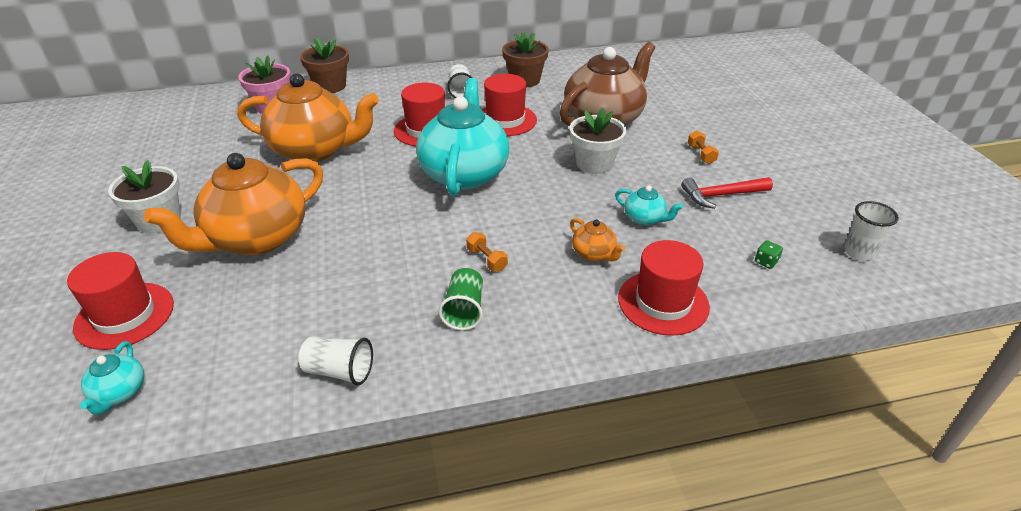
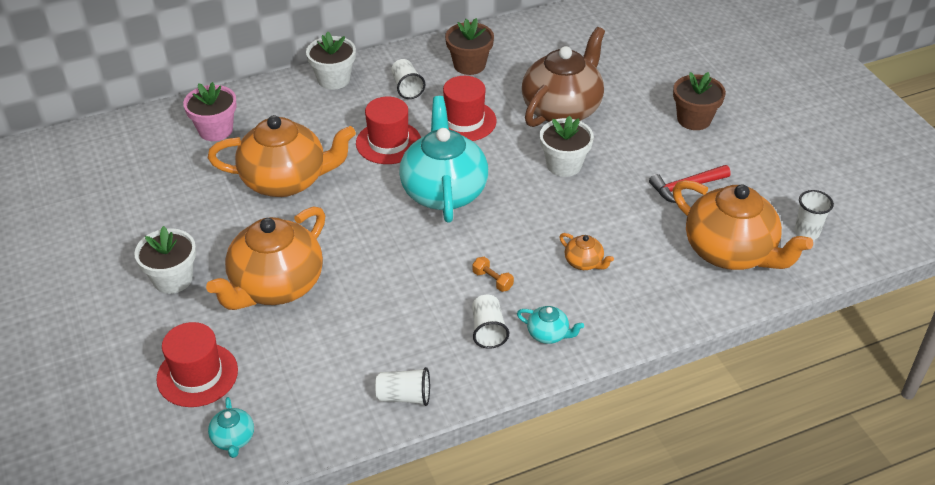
camera: 10 degrees left, 5 degrees up
(330, 86) = (265, 95): brown flower pot -> brown flower pot (694, 119)
(397, 80) = (333, 79): none -> white flower pot
(464, 310) = (488, 330): green cup -> white cup
(644, 218) = (621, 220): turquoise teapot -> turquoise teapot (548, 334)
(663, 302) = (650, 301): red hat -> none
(701, 154) = (662, 142): orange dumbbell -> none
(766, 262) = (730, 252): green dice -> orange teapot

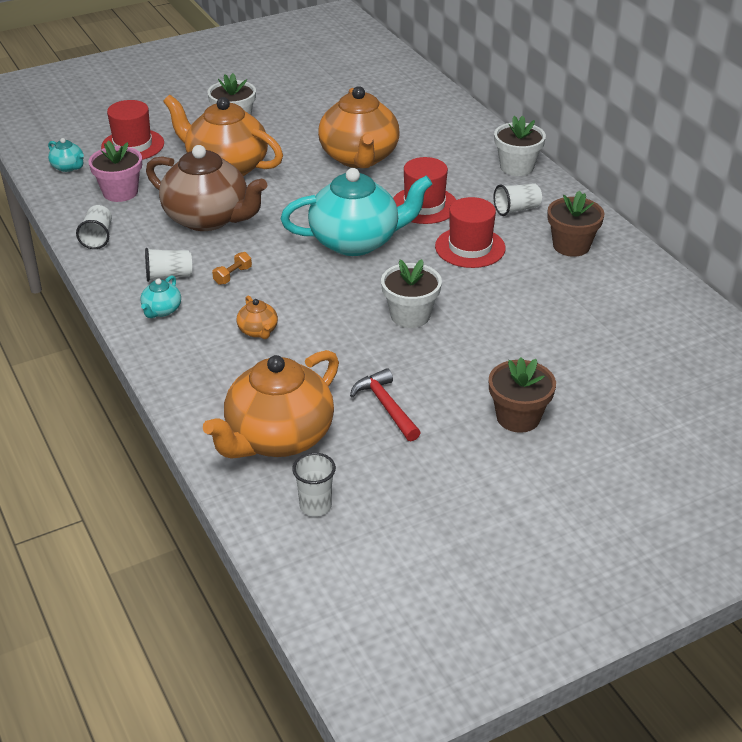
camera: 85 degrees right, 5 degrees down
(215, 130) = (422, 117): pink flower pot -> pink flower pot (120, 192)
(233, 439) = (68, 167): turquoise teapot -> turquoise teapot turned 120 degrees counterclockwise
(562, 109) = (509, 312): brown teapot -> brown teapot (208, 218)
(584, 262) = (258, 331): orange teapot -> orange teapot turned 60 degrees counterclockwise

